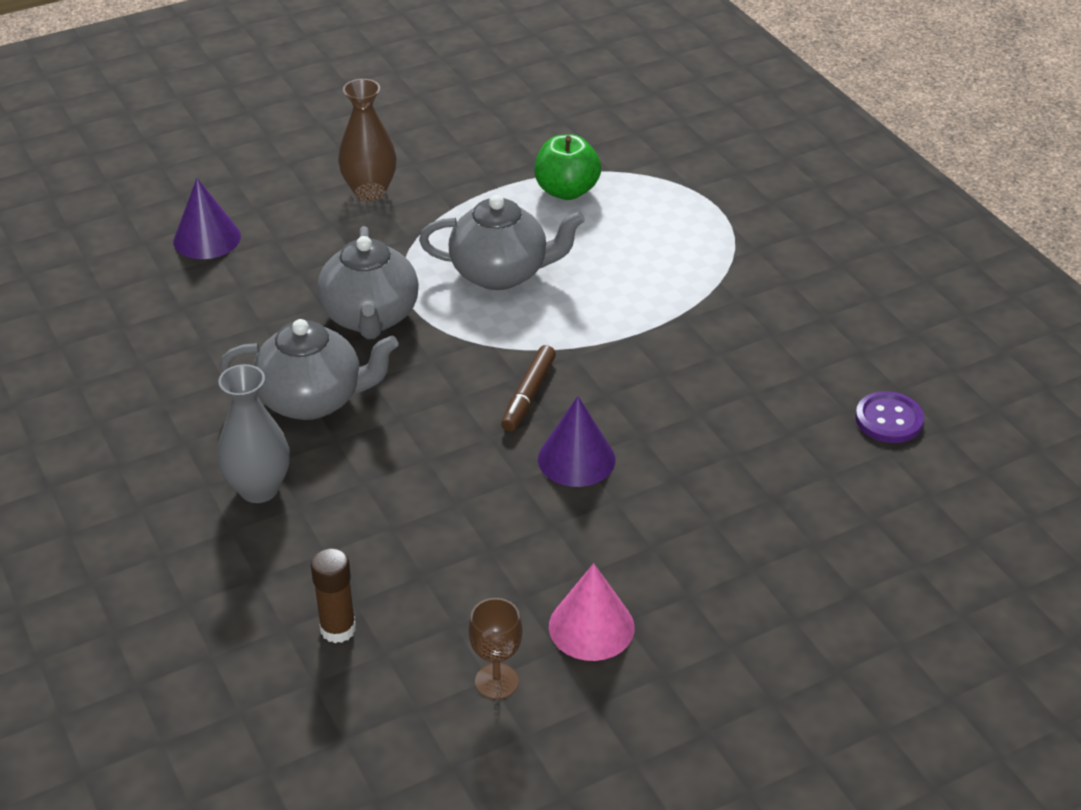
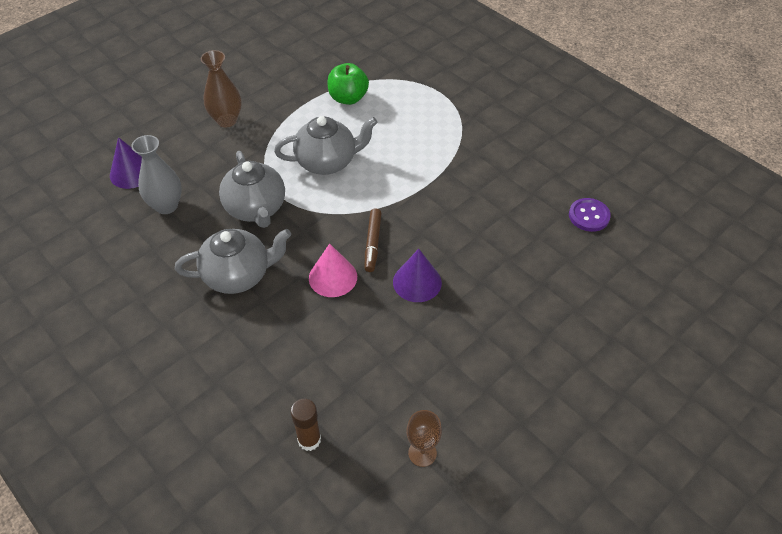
camera: 15 degrees left, 10 degrees up
(259, 489) = (224, 348): grey vase -> grey vase (166, 206)
(591, 627) = (466, 399): pink cone -> pink cone (333, 277)

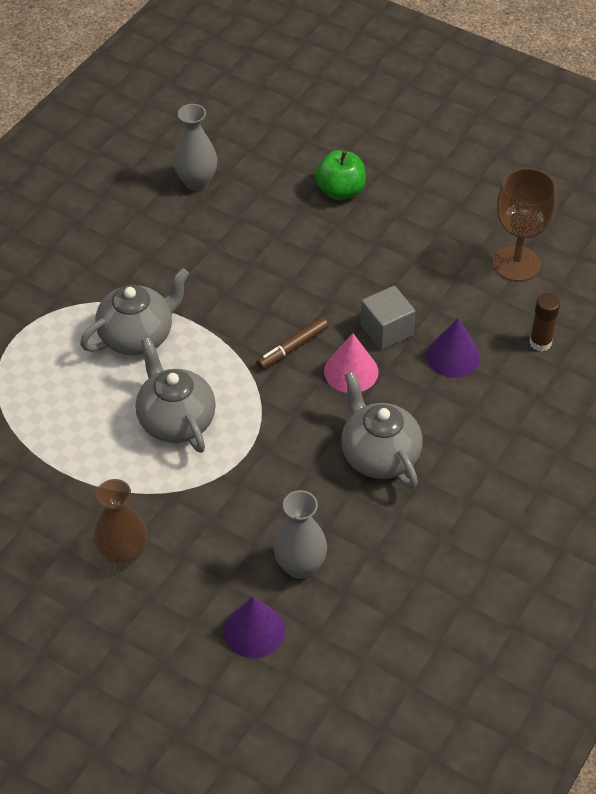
camera: 105 degrees left, 0 degrees up
(256, 209) = (275, 470): grey teapot -> grey teapot (138, 336)
(348, 98) = (47, 429): green apple -> green apple (340, 191)
(369, 314) = (386, 330): none -> grey cube
(373, 243) = (292, 348): brown marker -> brown marker turned 150 degrees clockwise
(417, 282) = (332, 301): purple cone -> purple cone (453, 356)
(422, 453) = (516, 263): brown goblet -> brown goblet, size x1.85
(589, 216) = (196, 182): purple button -> grey vase

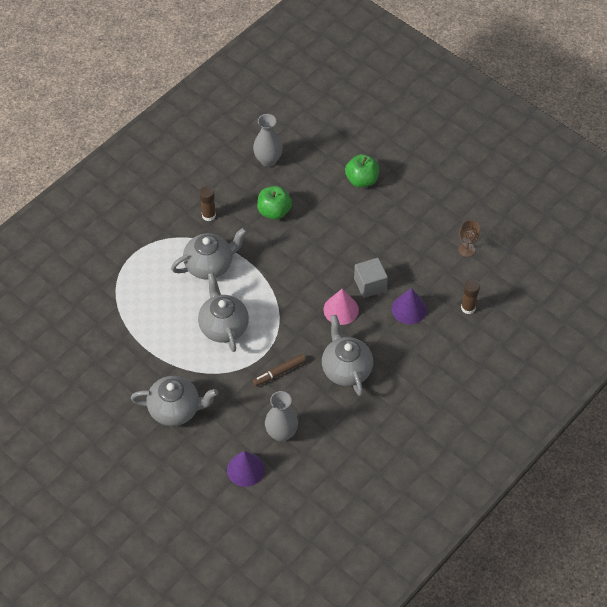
camera: 10 degrees right, 5 degrees up
(122, 267) = (209, 215): none -> brown glue stick
(124, 555) = (176, 409): brown vase -> grey teapot
(220, 249) = (274, 211): none -> green apple
(292, 348) = (307, 288): brown marker -> brown marker (279, 372)
(516, 263) = (466, 249): brown goblet -> brown goblet, size x0.54

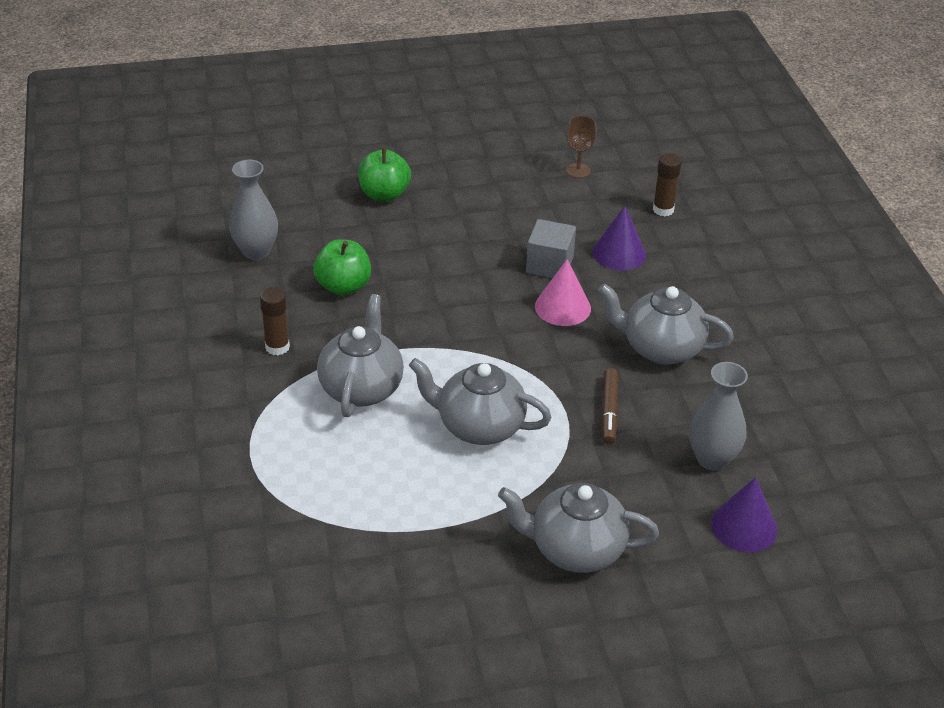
camera: 55 degrees left, 15 degrees down
(176, 409) = (575, 549): grey teapot -> grey teapot turned 120 degrees counterclockwise

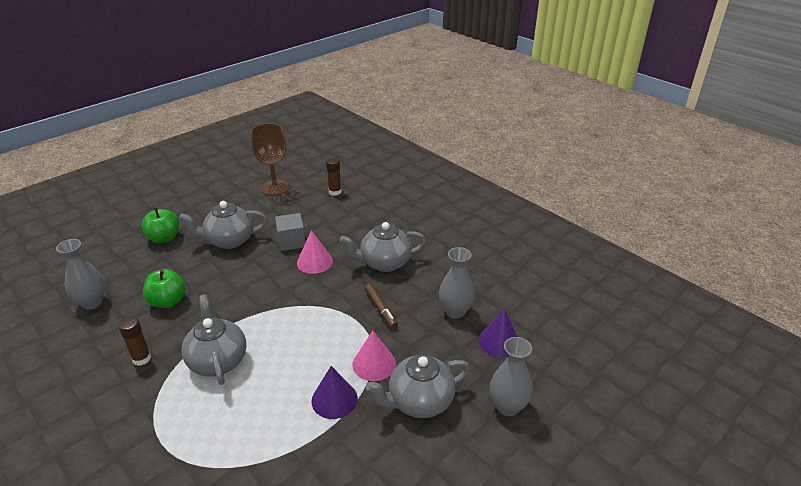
camera: 30 degrees left, 5 degrees down
(479, 426) = (310, 352): grey teapot -> grey teapot (229, 241)
(550, 477) = (374, 364): none -> pink cone
(578, 171) = (275, 188): brown goblet -> brown goblet, size x1.85
(619, 253) = (326, 222): purple cone -> purple cone (334, 399)
(687, 610) = (507, 406): none -> grey vase

